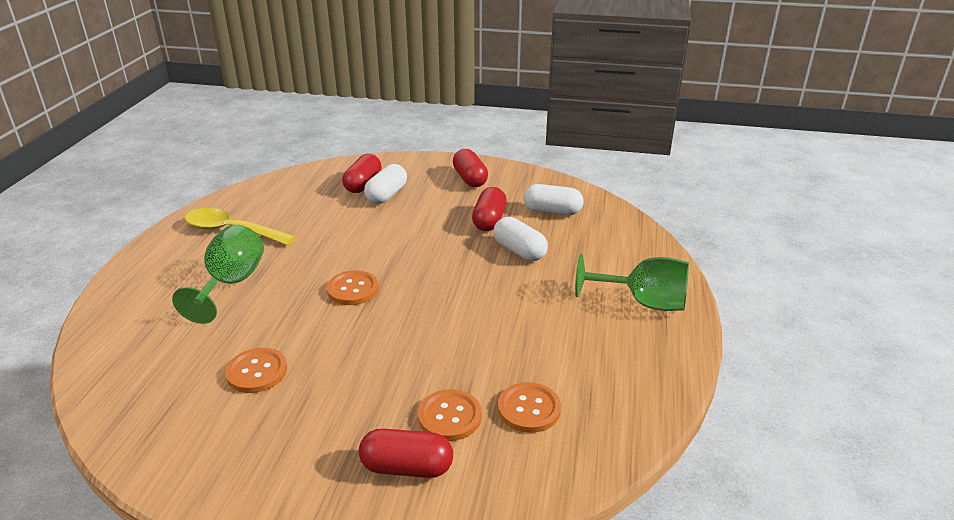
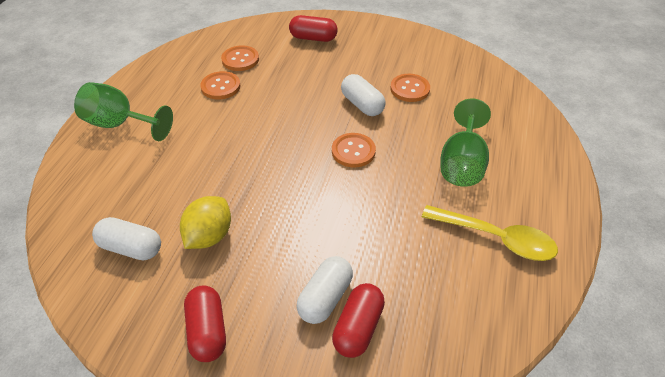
camera: 175 degrees left, 15 degrees up
(449, 416) = (287, 58): orange button -> orange button (220, 86)
(489, 220) = (209, 236): red capsule -> yellow lemon
(519, 251) = (195, 187): white capsule -> white capsule (362, 105)

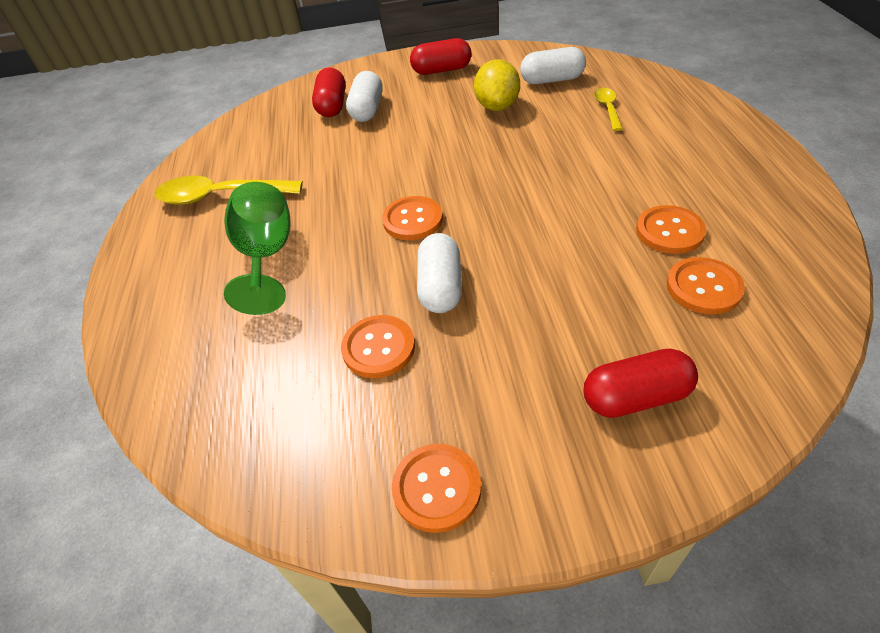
camera: 160 degrees right, 0 degrees up
(120, 124) = (716, 144): green goblet -> none
(136, 187) = (607, 108): none -> yellow spoon
(208, 331) = (441, 70): red capsule -> red capsule turned 60 degrees counterclockwise
(362, 105) = (440, 287): white capsule -> white capsule turned 60 degrees clockwise
(408, 39) = (437, 488): none -> orange button

